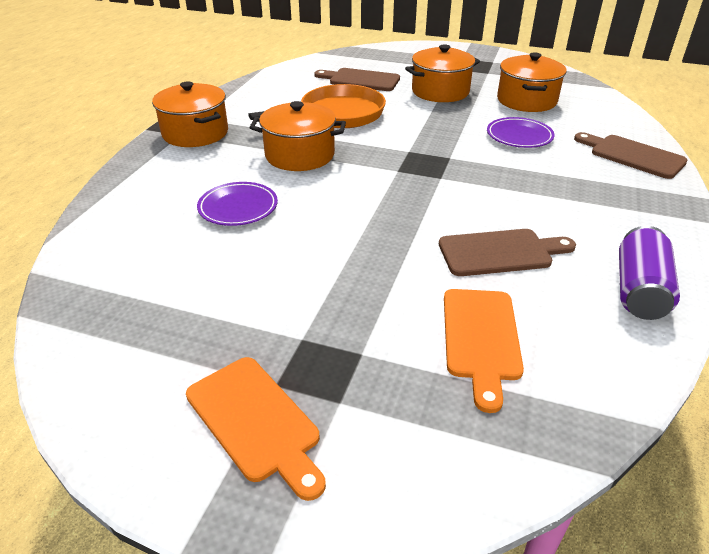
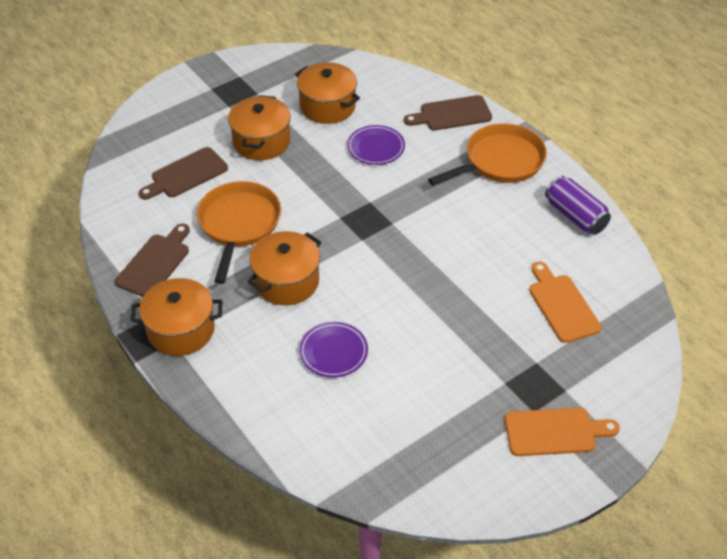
camera: 55 degrees left, 10 degrees up
(481, 338) = (562, 305): orange cutting board -> orange cutting board turned 150 degrees counterclockwise
(500, 252) = (498, 249): brown cutting board -> brown cutting board (155, 263)
(624, 205) = (499, 161): none -> orange pan

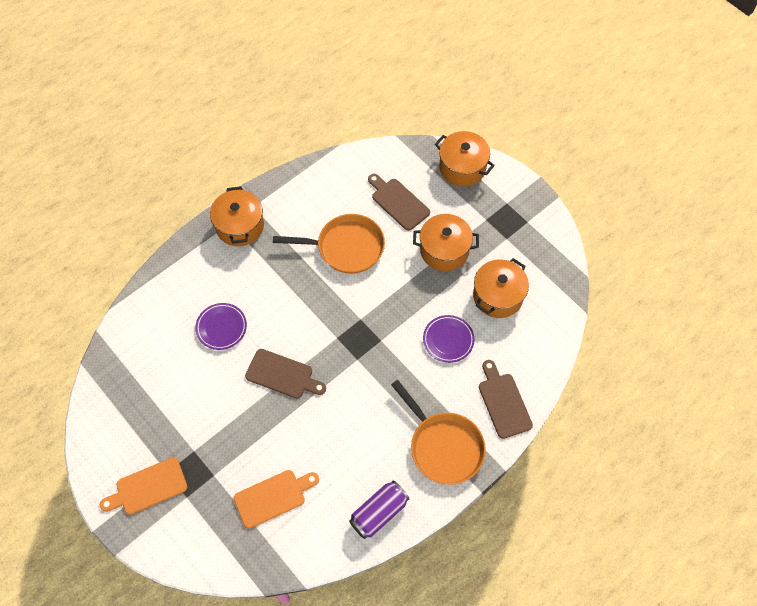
camera: 85 degrees right, 15 degrees up
(155, 263) = (302, 198): brown cutting board -> brown cutting board (282, 375)
(286, 281) = (289, 288): orange pot -> orange pot (462, 167)
(554, 432) = (148, 487): orange cutting board -> orange cutting board turned 75 degrees clockwise

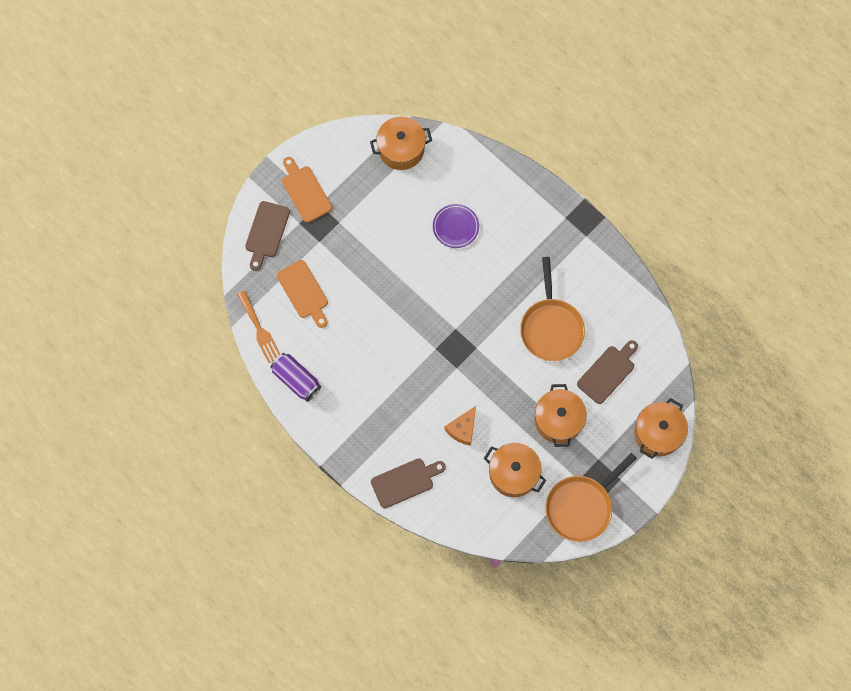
camera: 85 degrees right, 10 degrees up
(240, 226) = (563, 227): orange pot -> orange pot (401, 149)
(282, 375) = (414, 285): brown cutting board -> brown cutting board (266, 232)
(313, 553) = (259, 330): none -> orange fork
(443, 446) = (359, 430): orange pan -> orange pan (581, 506)
(448, 340) = (462, 429): purple plate -> orange cheese

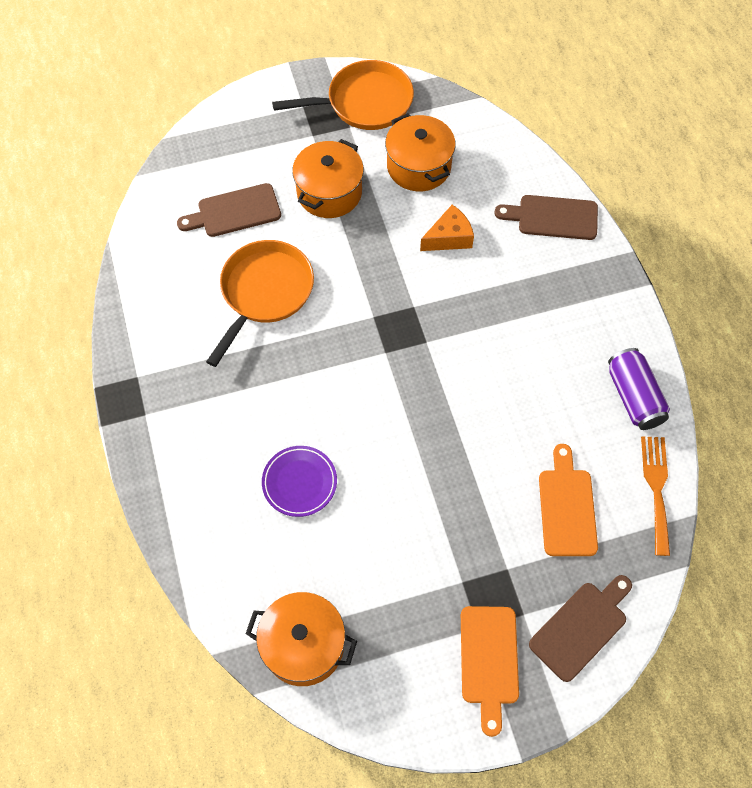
camera: 150 degrees left, 10 degrees down
(658, 433) = (227, 128): orange pot -> none

